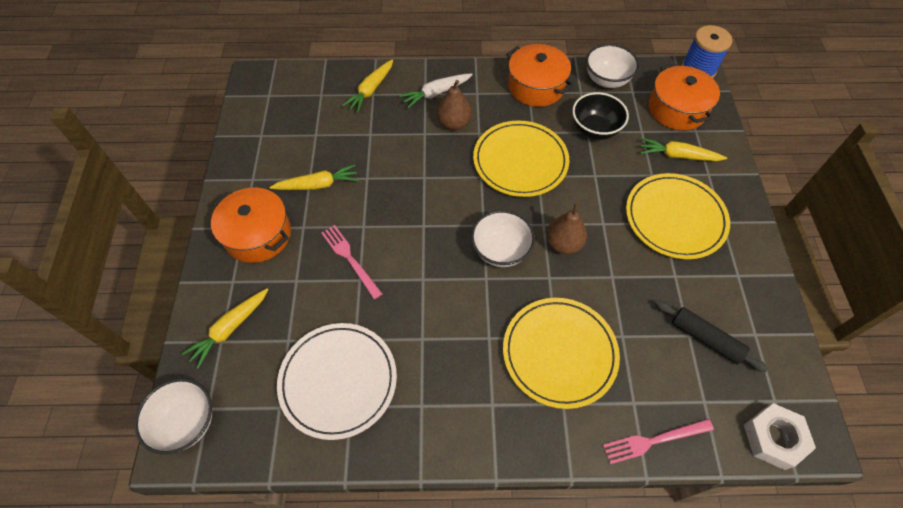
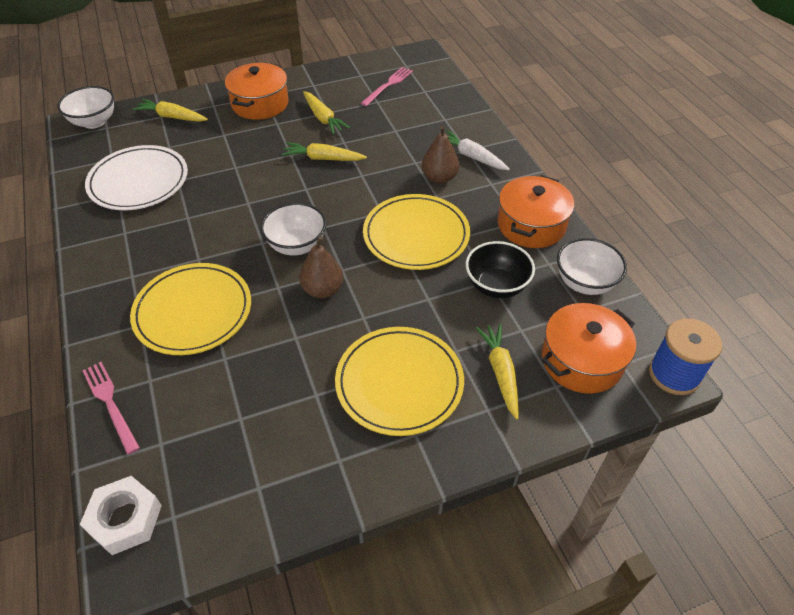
camera: 70 degrees right, 10 degrees down
(350, 259) = (254, 156): pink fork -> pink fork (388, 85)
(371, 90) = (449, 116): yellow carrot -> yellow carrot (323, 158)
(705, 339) = (239, 435): black rolling pin -> none

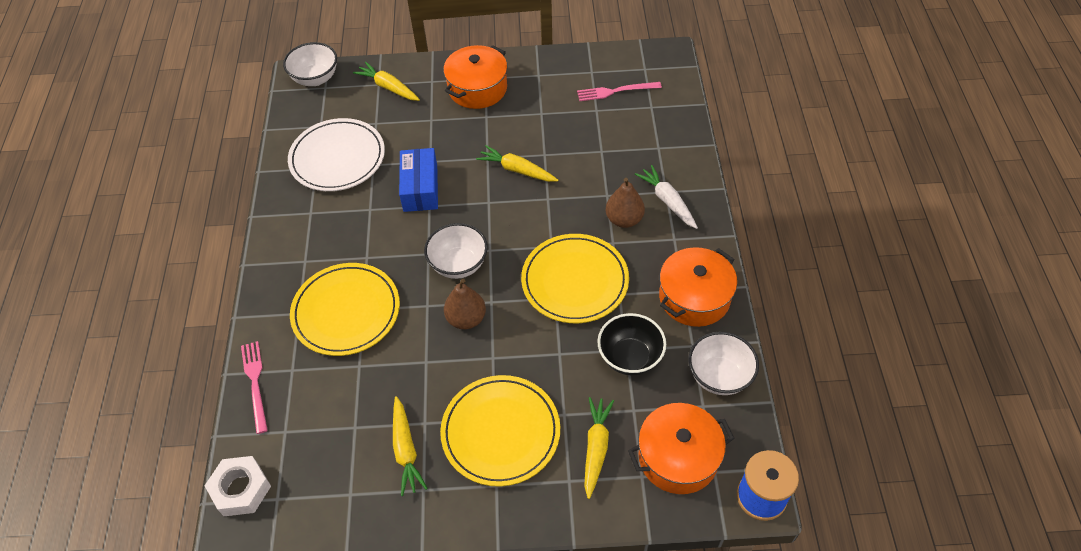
camera: 20 degrees right, 5 degrees up
(233, 190) = (420, 188): none -> blue box
(323, 118) = (534, 120): yellow carrot -> yellow carrot (406, 450)
(388, 85) = (615, 91): pink fork -> pink fork turned 150 degrees counterclockwise

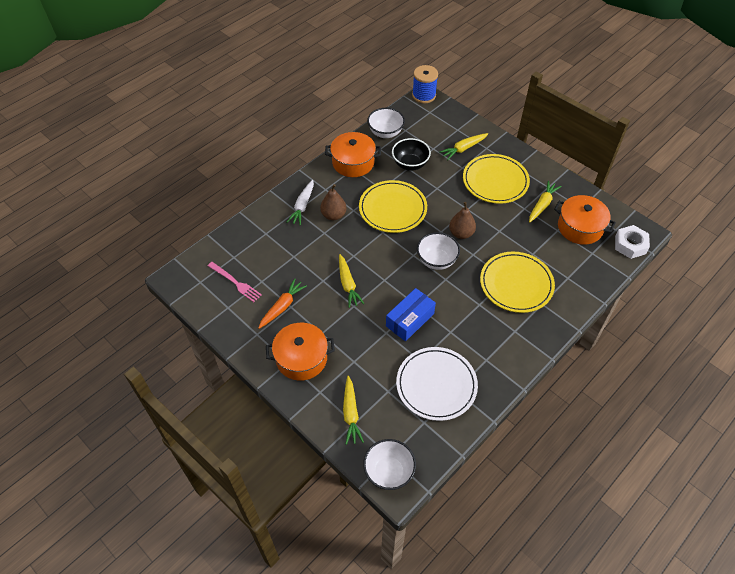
camera: 135 degrees left, 0 degrees up
(255, 383) = (591, 286): pink fork -> none
(548, 107) = (282, 307): none -> orange carrot
(678, 457) = (437, 124): orange pot -> orange pot (580, 227)

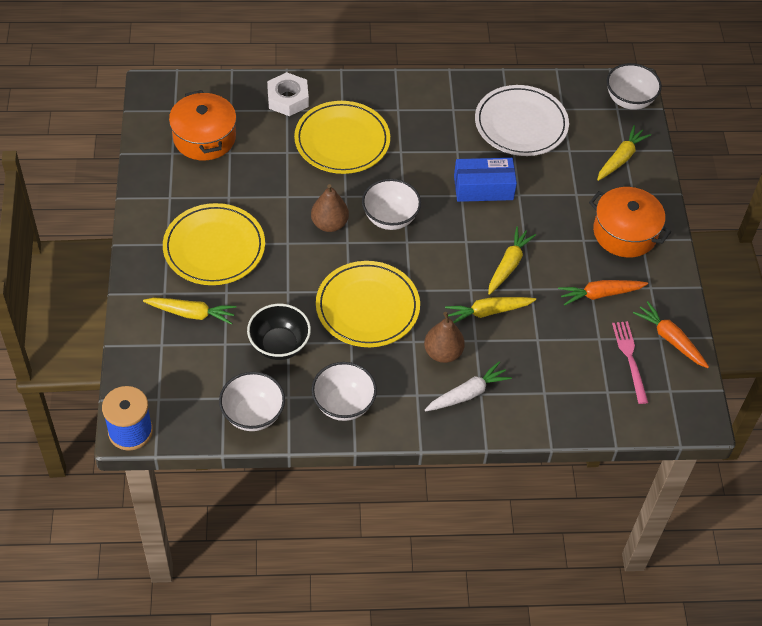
camera: 140 degrees left, 0 degrees up
(221, 310) = (670, 339): none -> orange carrot
(353, 162) = (343, 404): orange pot -> white bowl
(542, 205) = (205, 185): yellow carrot -> yellow carrot (488, 312)
(630, 245) = (185, 89): white nut -> white nut (288, 99)

